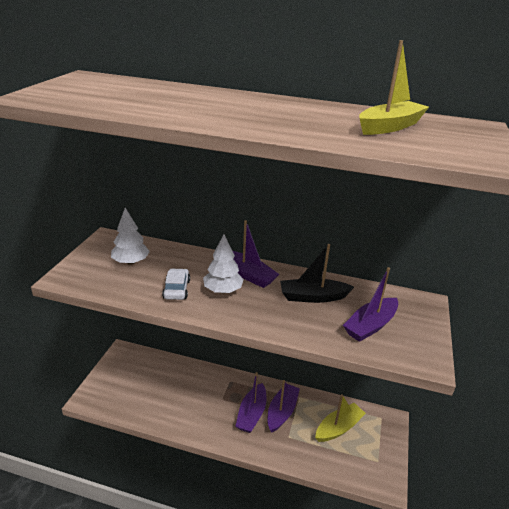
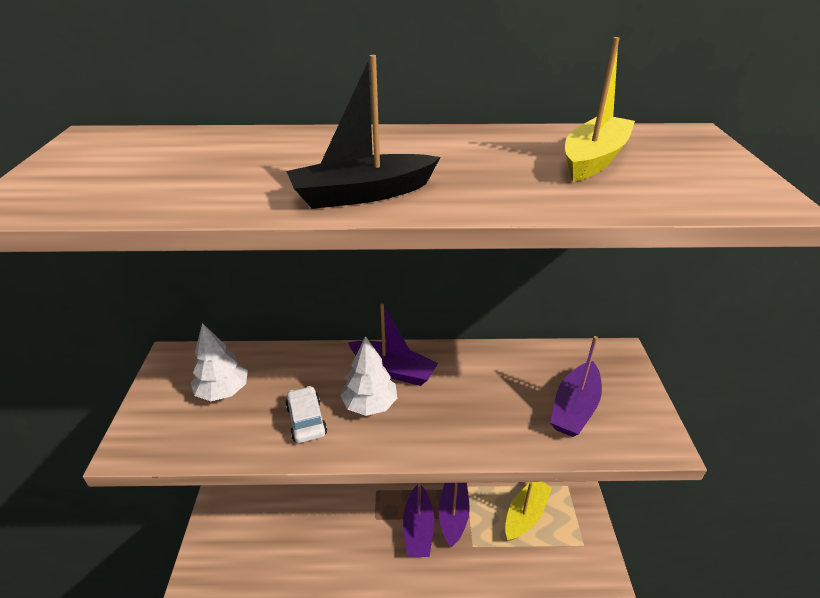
camera: 15 degrees left, 5 degrees up
(313, 297) = (488, 383): black boat -> black boat (362, 194)

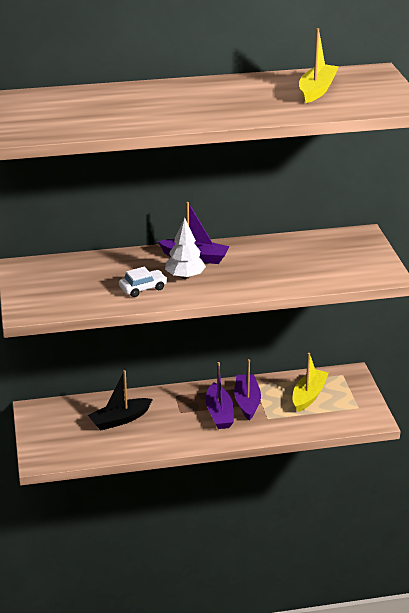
camera: 10 degrees left, 5 degrees down
(223, 391) = (72, 280): white tree -> none
(306, 420) = (143, 288): white car -> white car turned 90 degrees clockwise
(362, 194) = (195, 117): black boat -> black boat (120, 420)
(574, 408) = (330, 265): purple boat -> none

